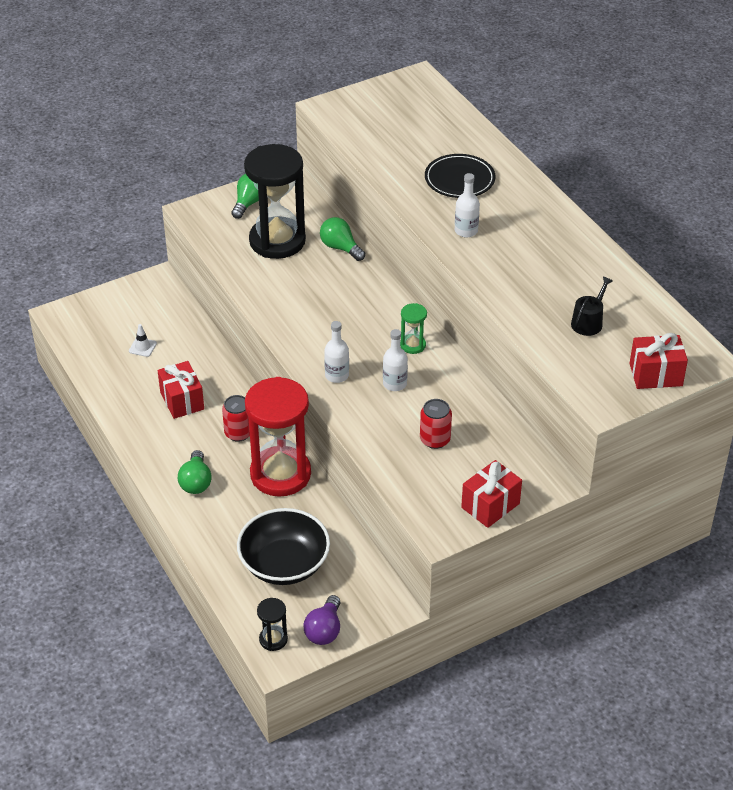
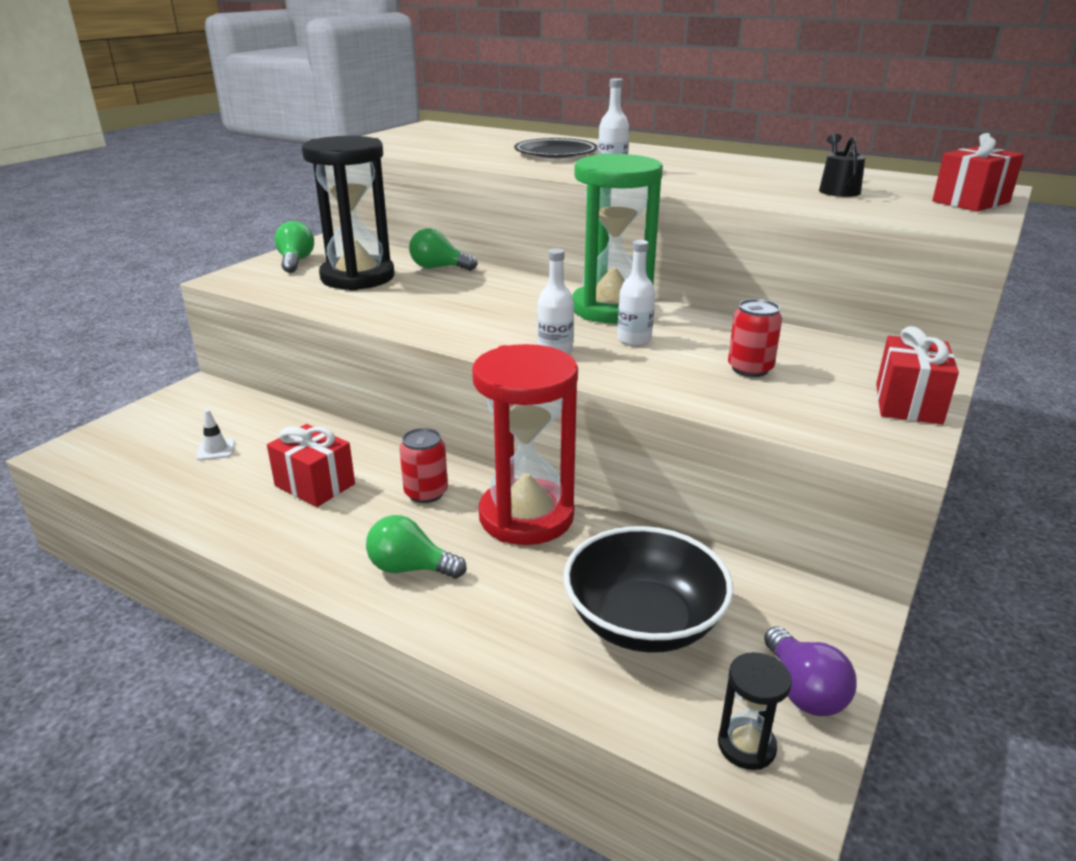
camera: 30 degrees left, 15 degrees down
(196, 482) = (410, 568): green light bulb -> green light bulb turned 135 degrees clockwise
(413, 345) = (611, 309): green hourglass -> green hourglass, size x2.34

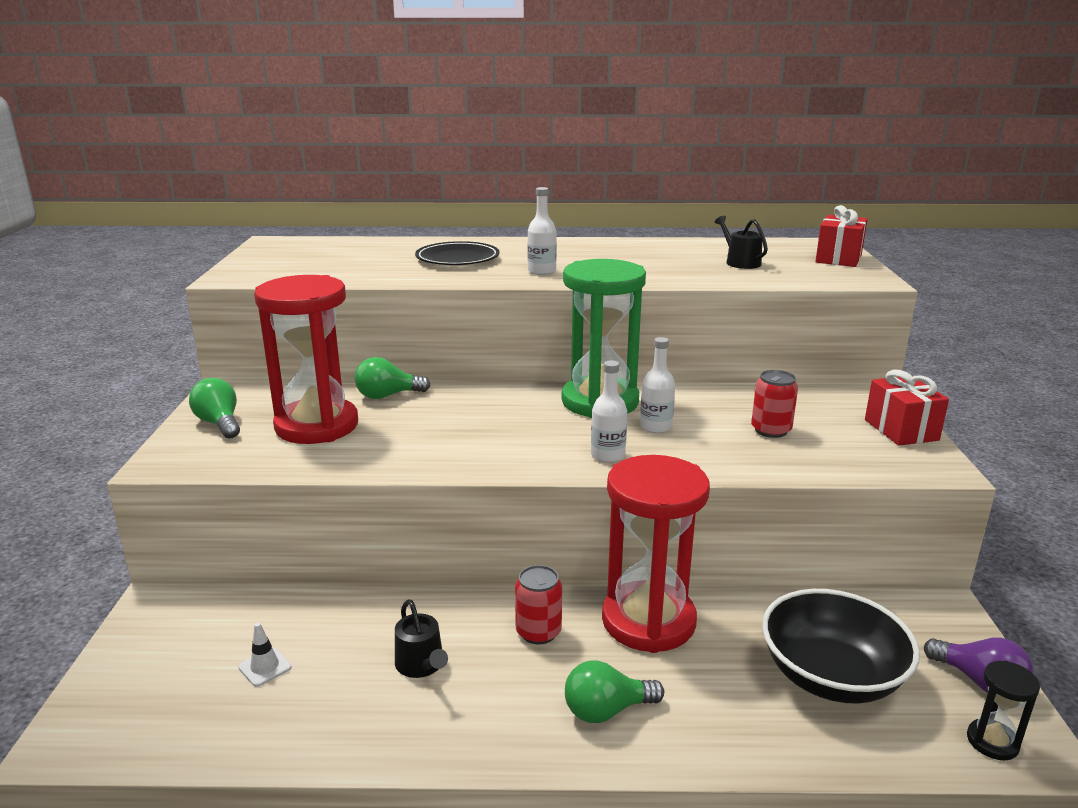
camera: 30 degrees left, 5 degrees down
(315, 485) = (421, 665): red gift -> black watering can
(357, 277) = (317, 426): black hourglass -> red hourglass

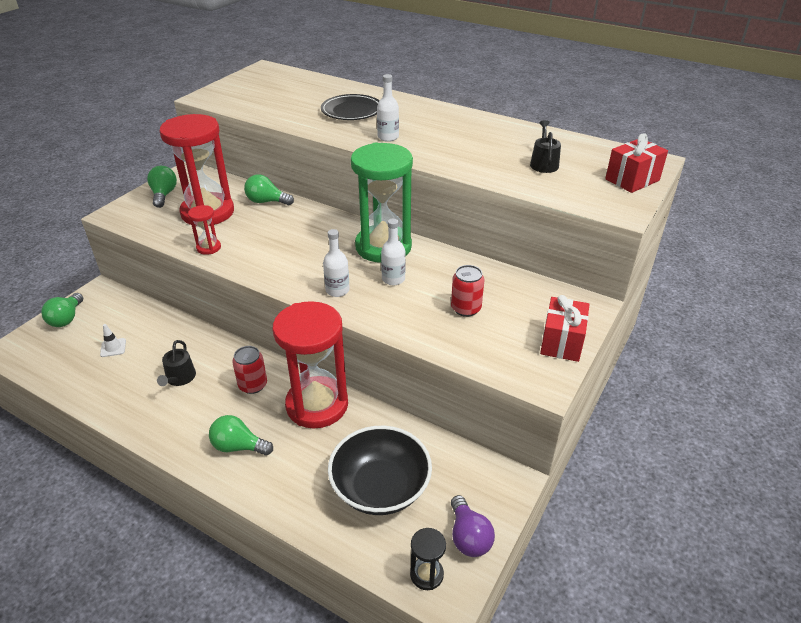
camera: 30 degrees right, 15 degrees up
(133, 659) = (66, 318): none -> green light bulb
(372, 461) = (208, 248): none -> red hourglass

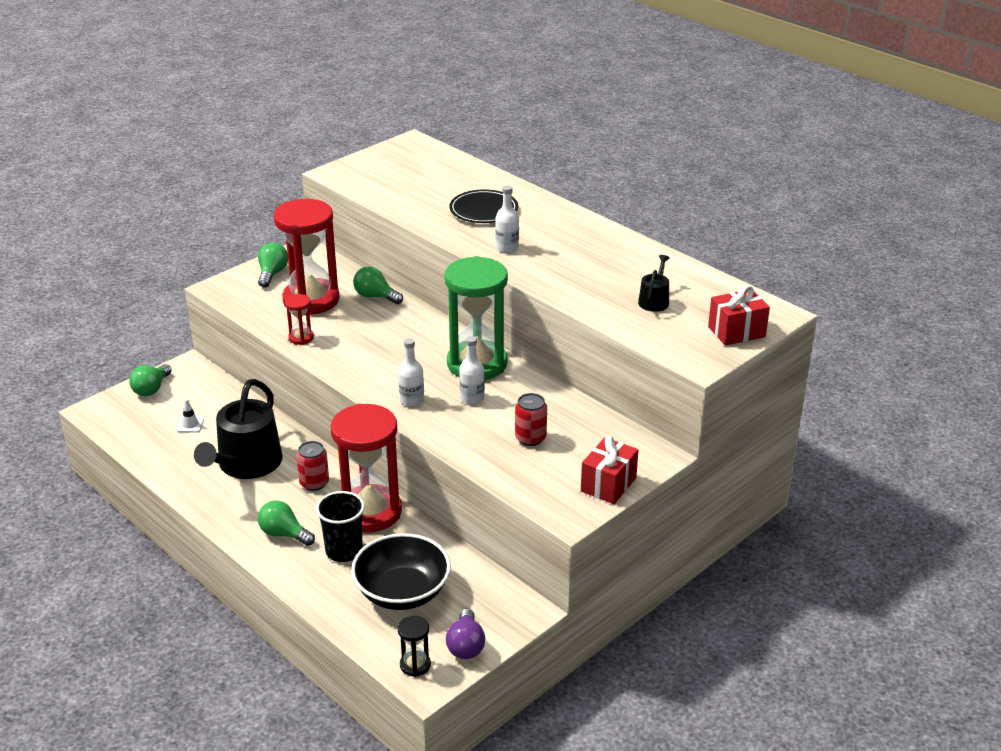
camera: 15 degrees right, 5 degrees down
(179, 378) = (246, 464): black watering can -> black watering can, size x2.14
(305, 453) = (344, 551): none -> black cup

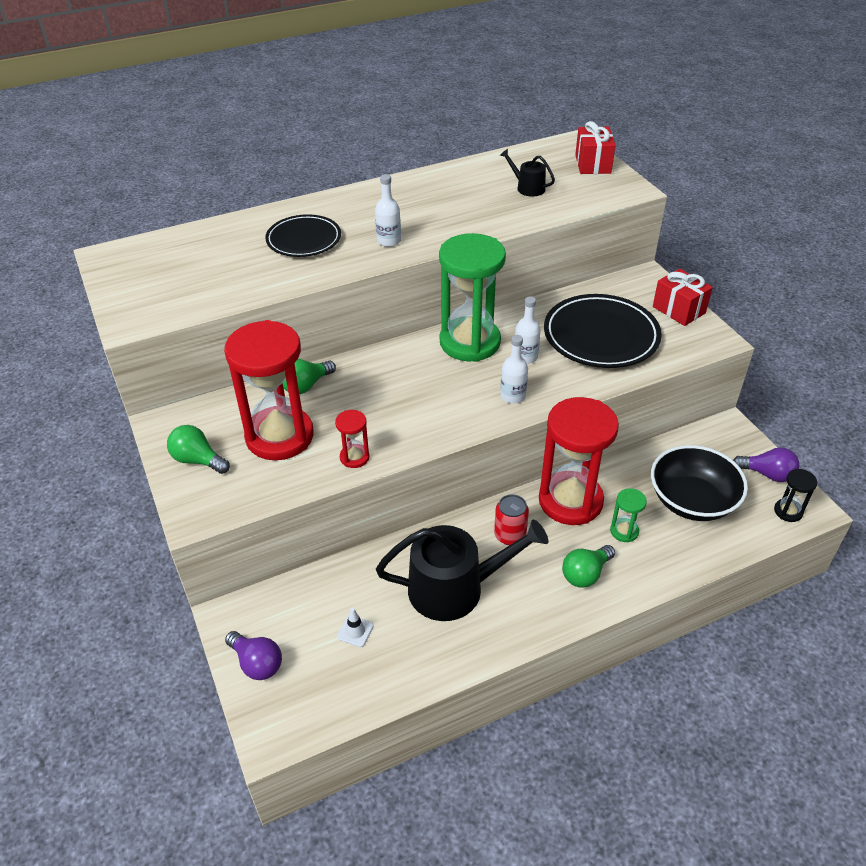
camera: 70 degrees left, 10 degrees up
(151, 389) = (257, 663): green light bulb -> purple light bulb
(246, 464) = (455, 588): black watering can -> black watering can turned 45 degrees counterclockwise
(344, 551) = (624, 531): black cup -> green hourglass
(530, 438) = (601, 336): red can -> black plate

